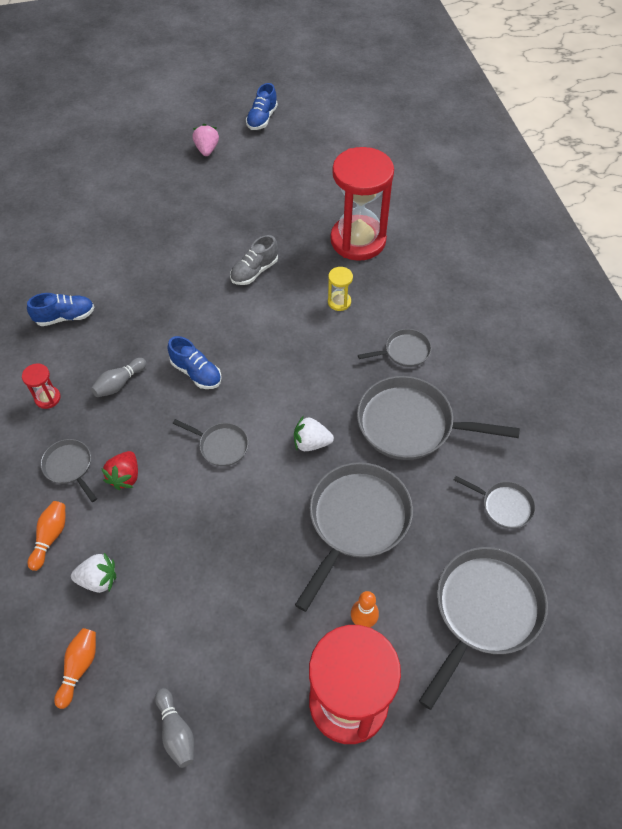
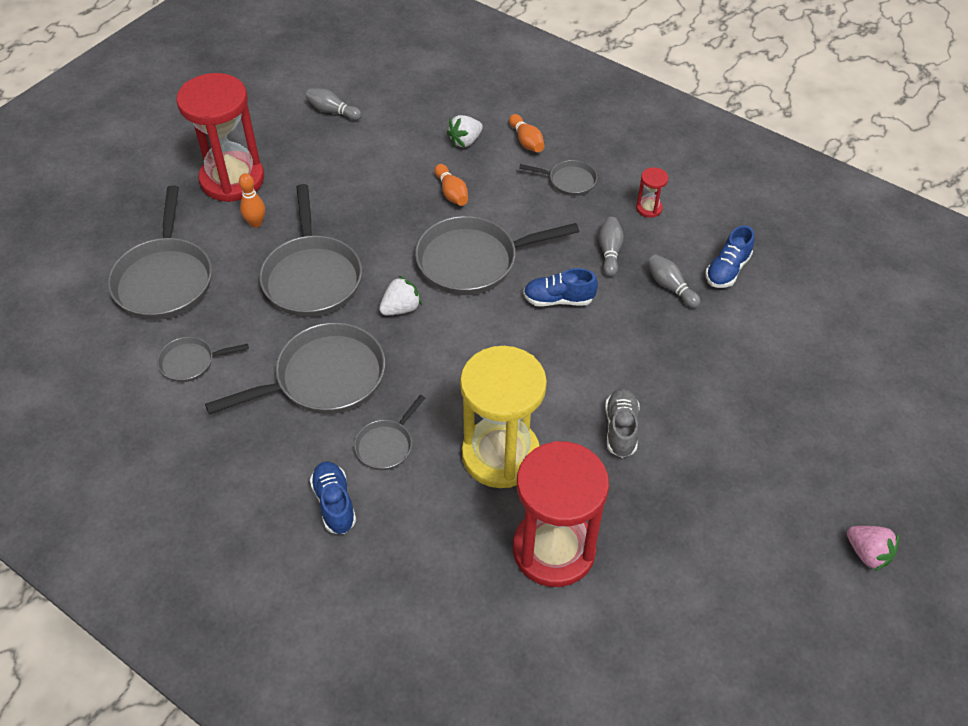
camera: 140 degrees right, 5 degrees down
(79, 667) = (424, 102): orange bowling pin -> orange bowling pin (451, 193)
(115, 331) = (670, 287): none -> grey bowling pin
(125, 476) = (521, 199): red strawberry -> none
(220, 445) = (473, 261): grey pan -> grey pan, size x1.98
(262, 119) = (874, 665): blue shoe -> blue shoe (334, 503)
(339, 302) = (500, 455): yellow hourglass -> yellow hourglass, size x2.49

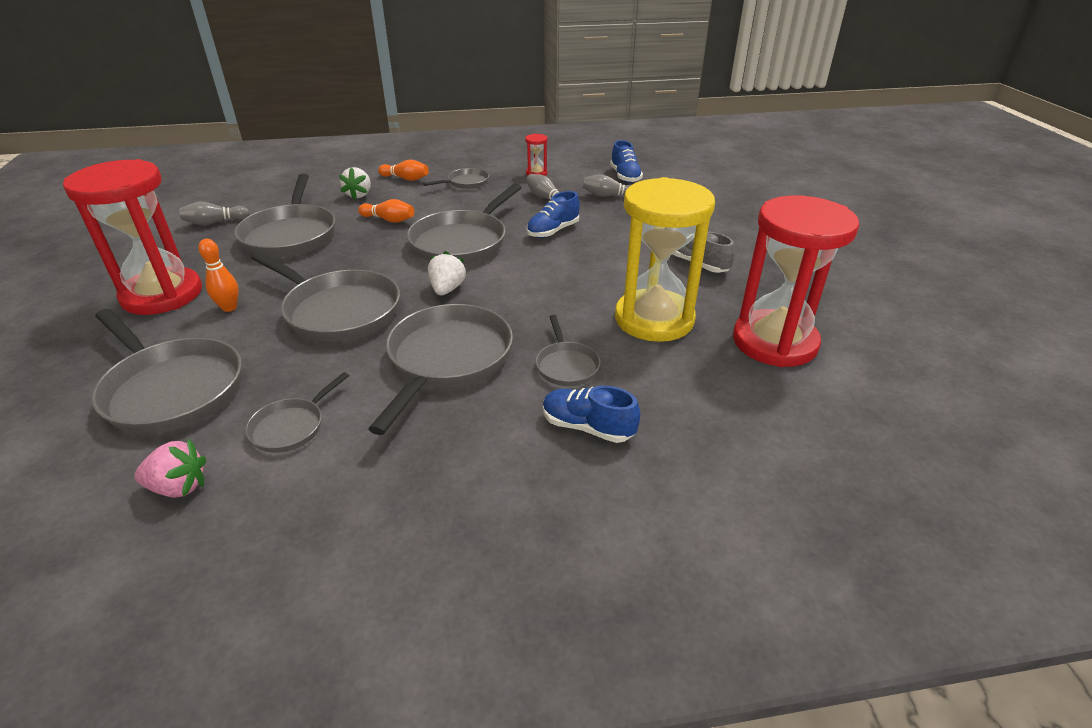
camera: 45 degrees left, 15 degrees down
(366, 163) = (291, 235): none -> grey pan
(867, 553) = (901, 239): pink strawberry -> pink strawberry (179, 487)

